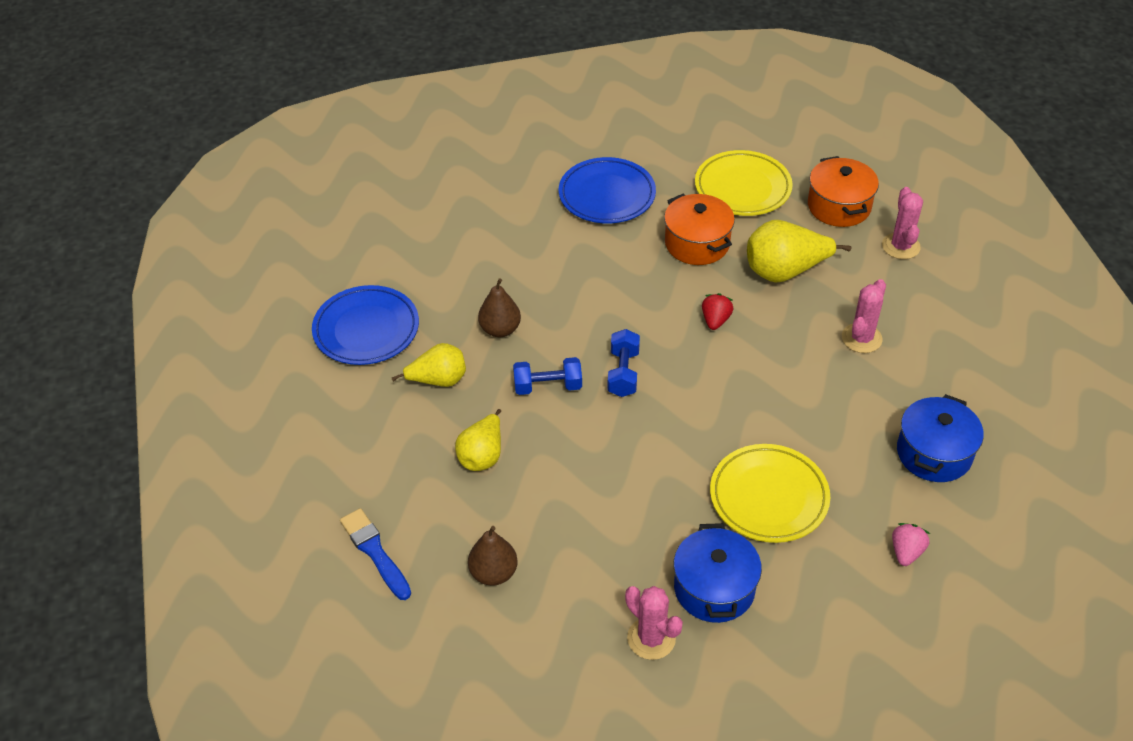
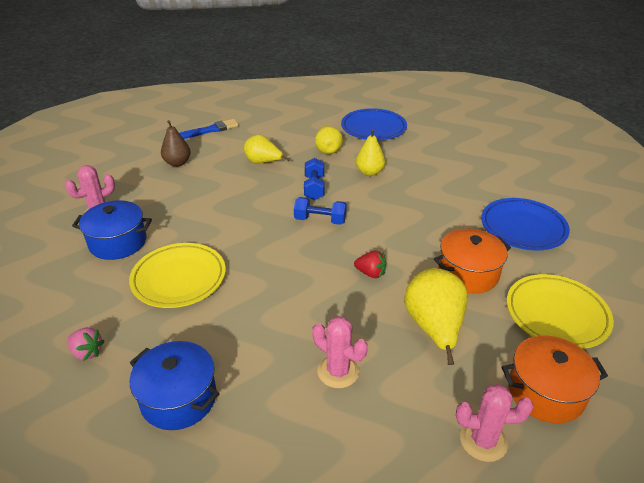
camera: 95 degrees right, 10 degrees down
(500, 329) = (369, 172): brown pear -> yellow pear

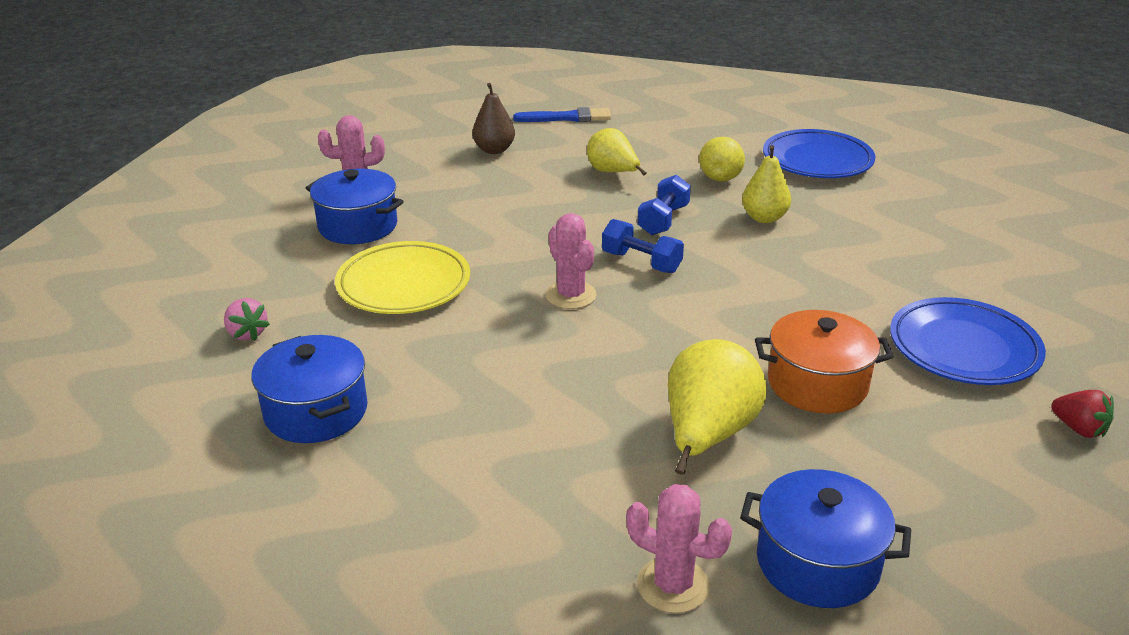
camera: 25 degrees right, 5 degrees down
(338, 371) = (531, 444): pink cactus -> pink cactus (571, 295)
(370, 273) = (665, 345): red strawberry -> red strawberry (1079, 429)
(545, 392) = (817, 562): orange pot -> blue pot
(556, 314) = (921, 475): yellow plate -> none

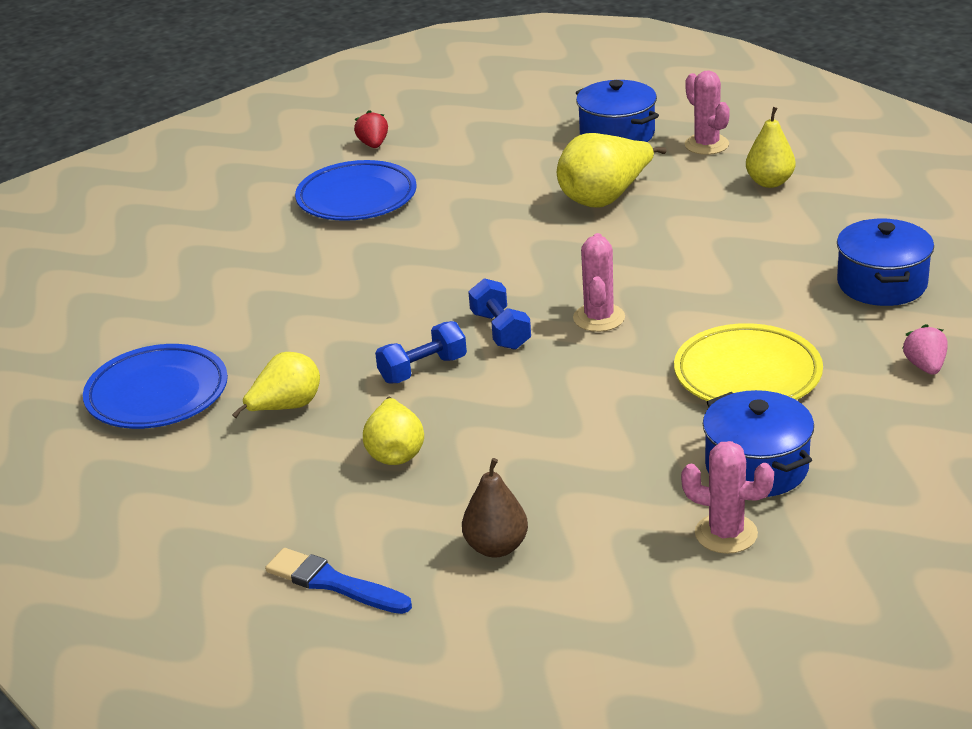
camera: 145 degrees left, 0 degrees up
(764, 218) = (325, 341): yellow pear -> yellow pear (769, 182)
(817, 384) = (491, 205): orange pot -> none

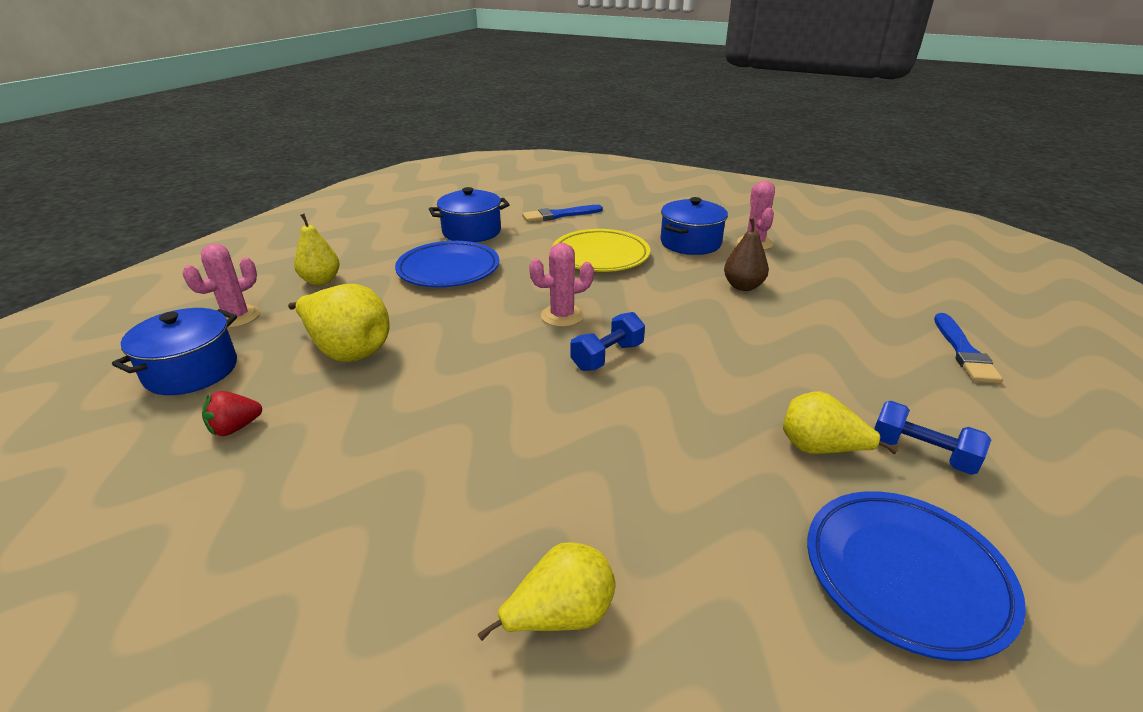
camera: 115 degrees left, 0 degrees up
(357, 198) = (341, 557): blue plate -> blue plate (448, 270)
(373, 144) = (139, 605): red strawberry -> red strawberry (235, 428)
(395, 452) = (810, 365): yellow pear -> yellow pear (560, 616)
(423, 369) = (693, 382): blue dumbbell -> blue dumbbell (921, 453)
(496, 547) = (850, 302): brown pear -> brown pear (743, 286)
(925, 366) = (559, 215): pink strawberry -> blue brush

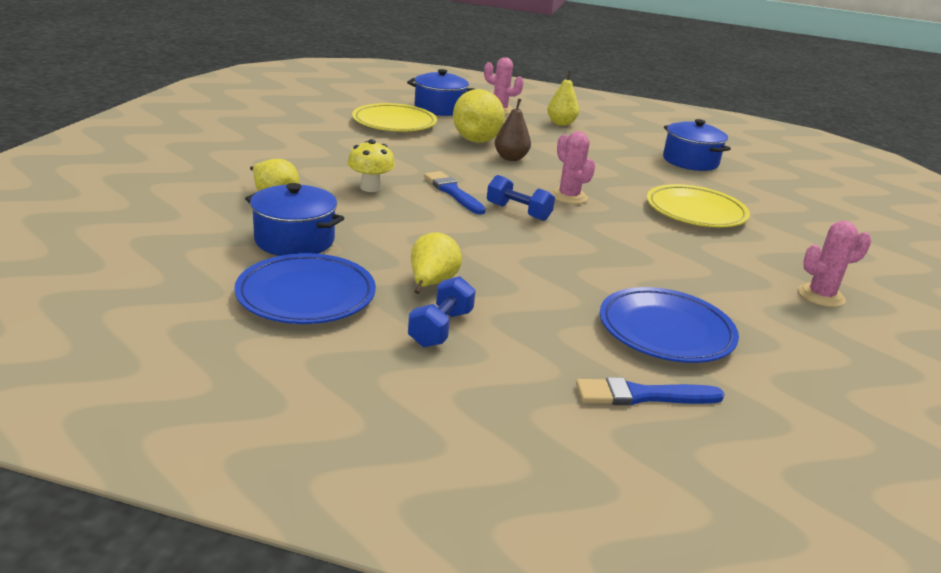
camera: 75 degrees right, 5 degrees down
(235, 428) = (394, 123): red strawberry -> yellow plate
(448, 270) = (611, 157): blue plate -> blue plate (665, 331)
(523, 480) = (370, 188): none -> yellow mushroom
(559, 215) = (772, 194): blue brush -> blue brush (453, 192)
(690, 243) = (777, 257): blue pot -> blue pot (294, 240)
(743, 286) = (694, 278): brown pear -> brown pear (511, 158)

